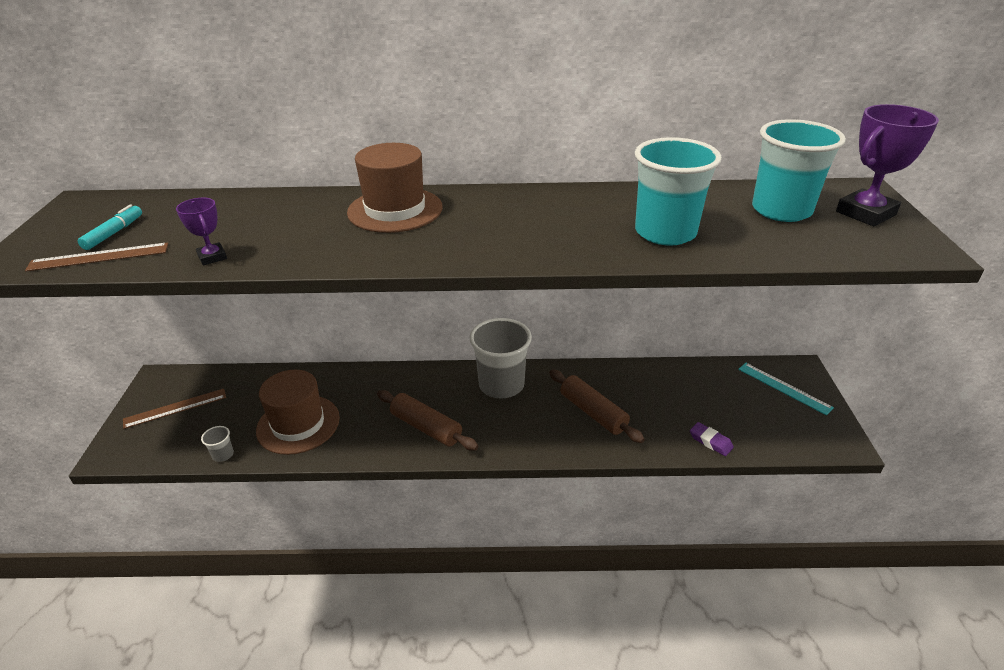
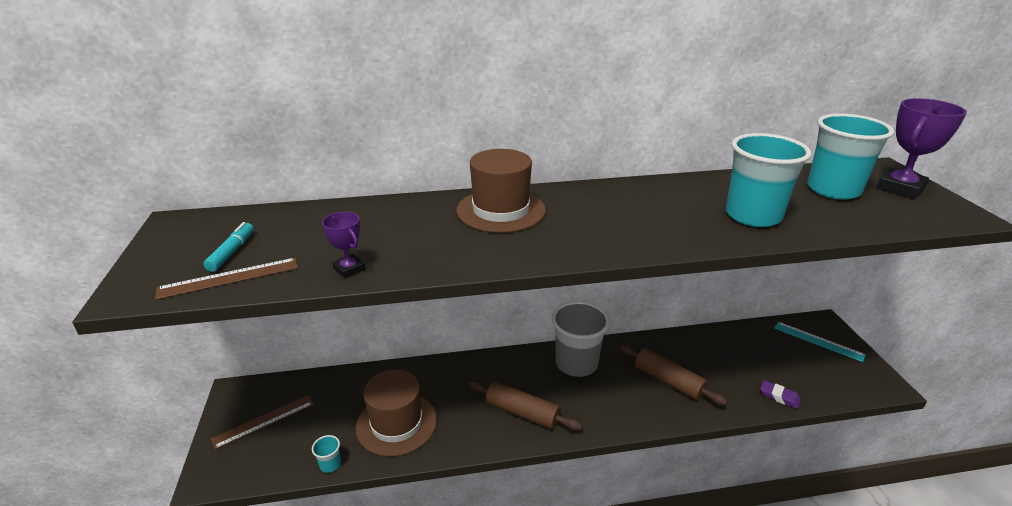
camera: 10 degrees left, 5 degrees down
(223, 455) = (330, 464): grey cup -> turquoise cup

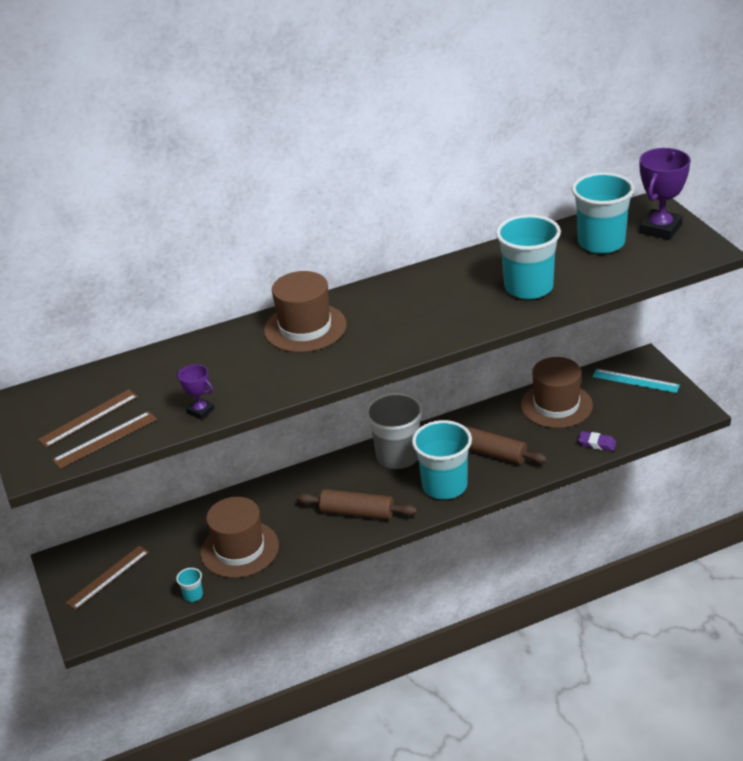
camera: 10 degrees left, 5 degrees up
(232, 252) = (88, 418): turquoise marker -> brown ruler
(616, 405) = (444, 486): none -> turquoise cup
(737, 348) = (556, 405): none -> brown hat

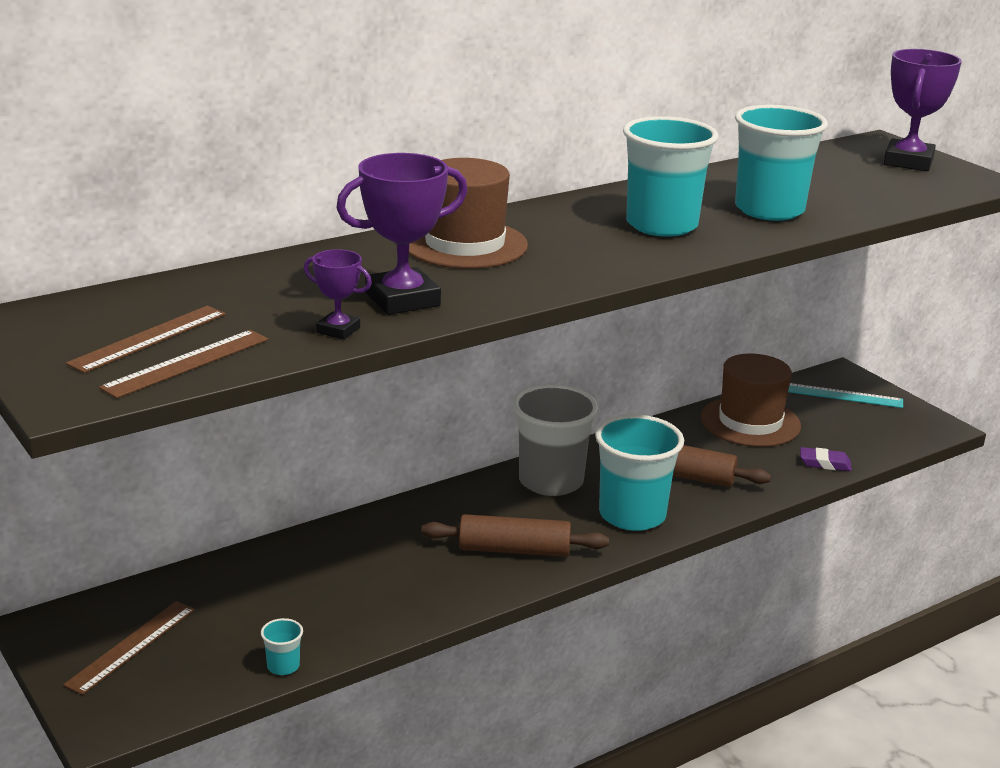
camera: 15 degrees left, 10 degrees down
(239, 549) = (343, 601): brown hat -> none
(248, 382) = (402, 299): none -> purple trophy
(601, 243) = (839, 172): turquoise cup -> turquoise cup (661, 225)

